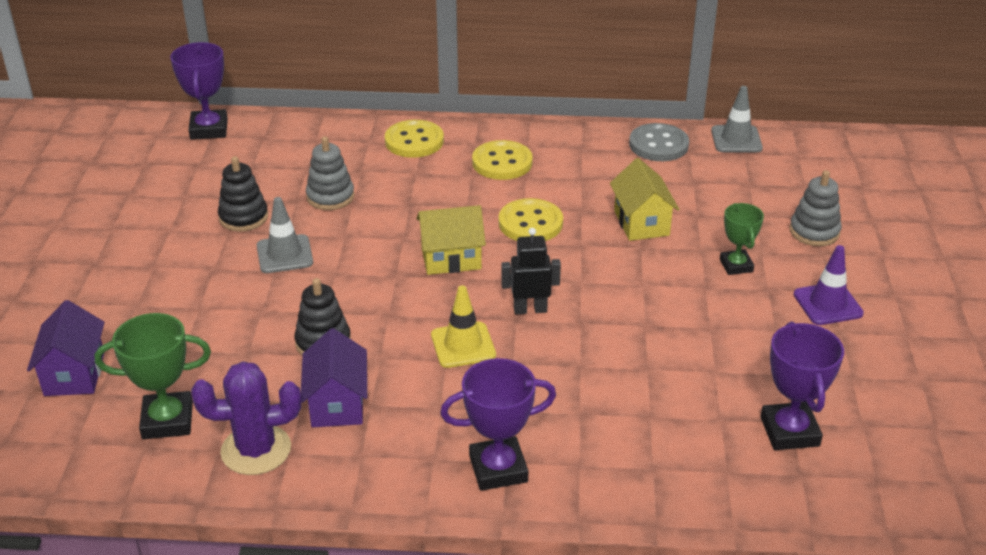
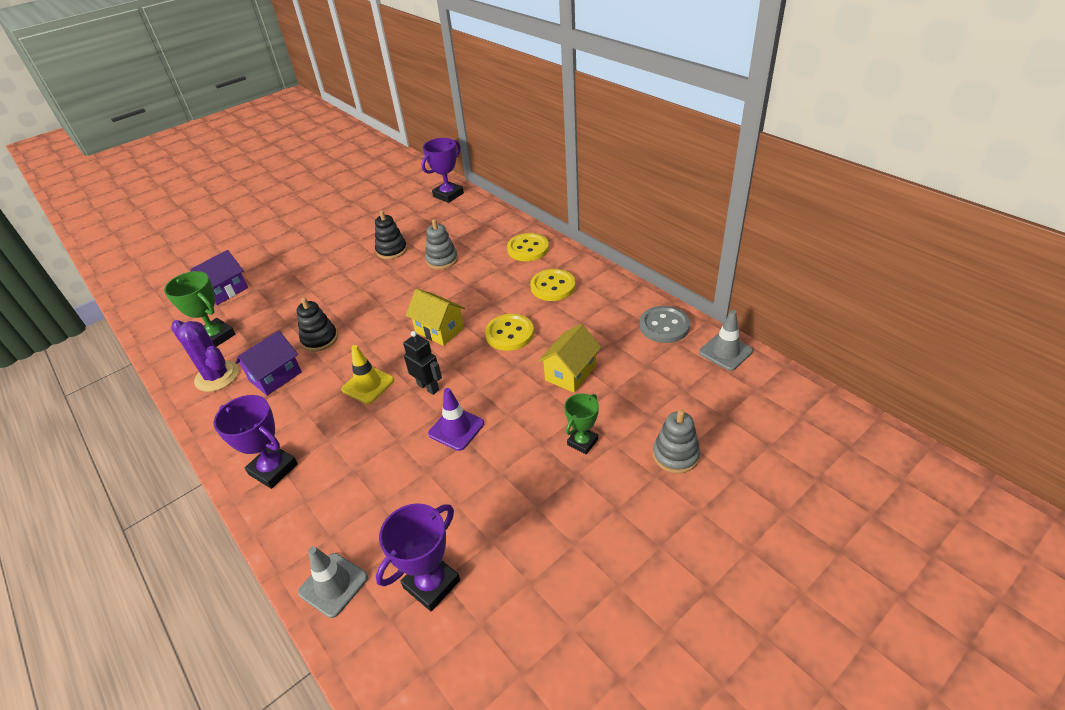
camera: 50 degrees right, 5 degrees up
(284, 254) = (377, 280): grey traffic cone -> grey traffic cone (333, 585)
(827, 304) = (599, 515): purple traffic cone -> purple traffic cone (456, 428)

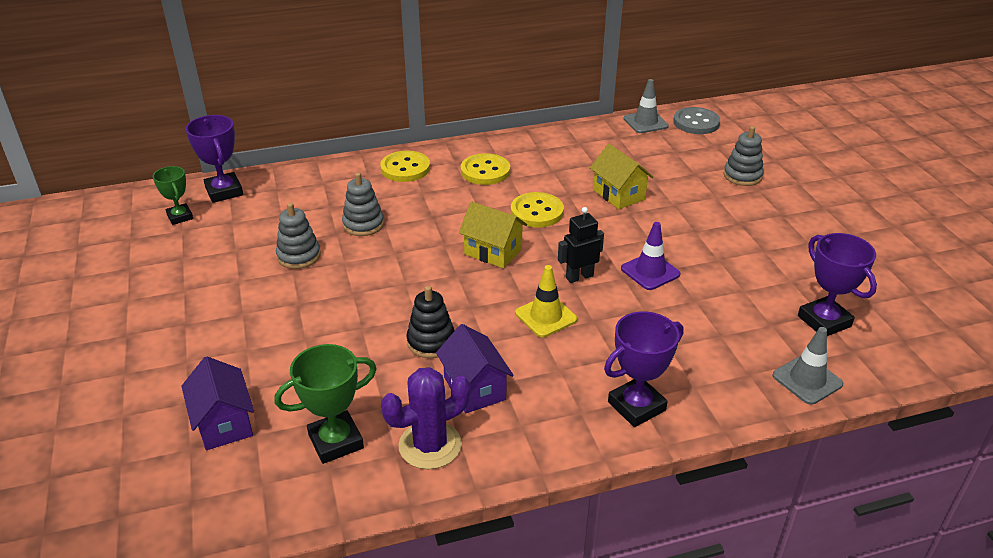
camera: 70 degrees left, 5 degrees down
(392, 250) = (299, 256): black stacking toy -> grey stacking toy
(439, 330) = (493, 252): yellow house -> yellow house turned 60 degrees clockwise
(582, 442) = (706, 211): green trophy -> green trophy (180, 217)
(664, 326) = (593, 136): grey button -> grey button (696, 123)

